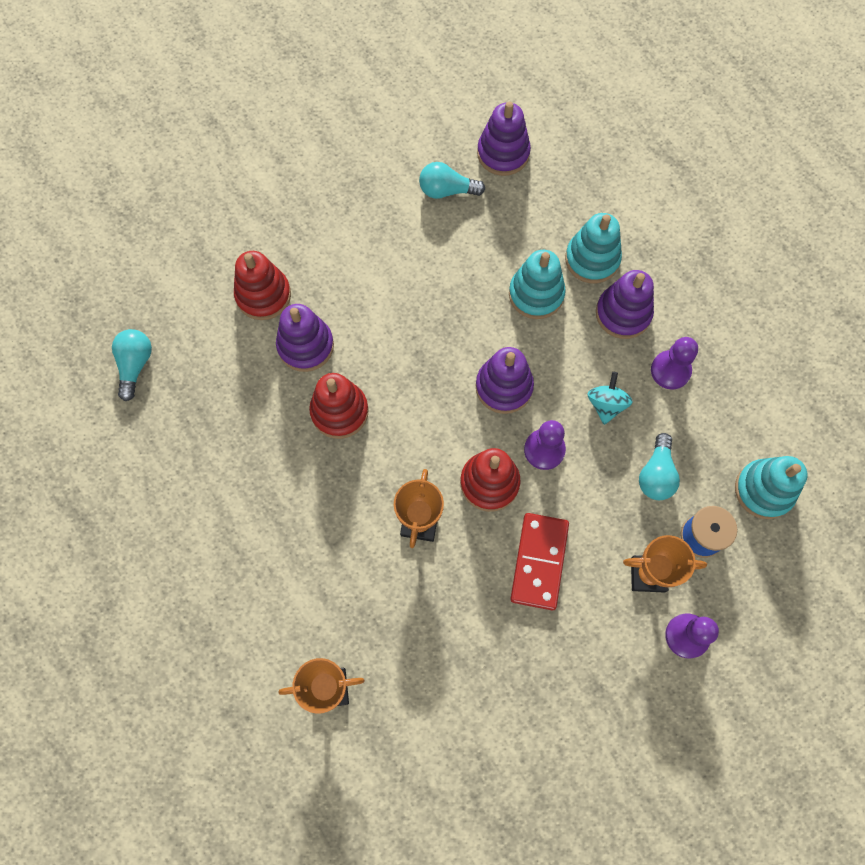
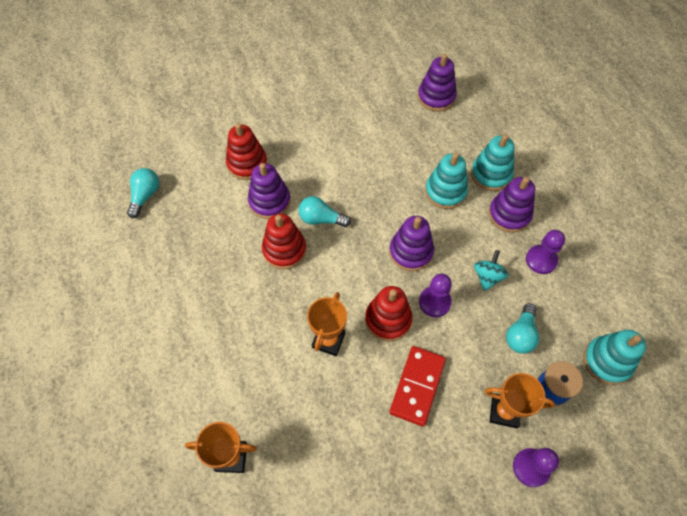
camera: 10 degrees right, 10 degrees down
(447, 190) = (392, 115): turquoise light bulb -> turquoise light bulb (321, 219)

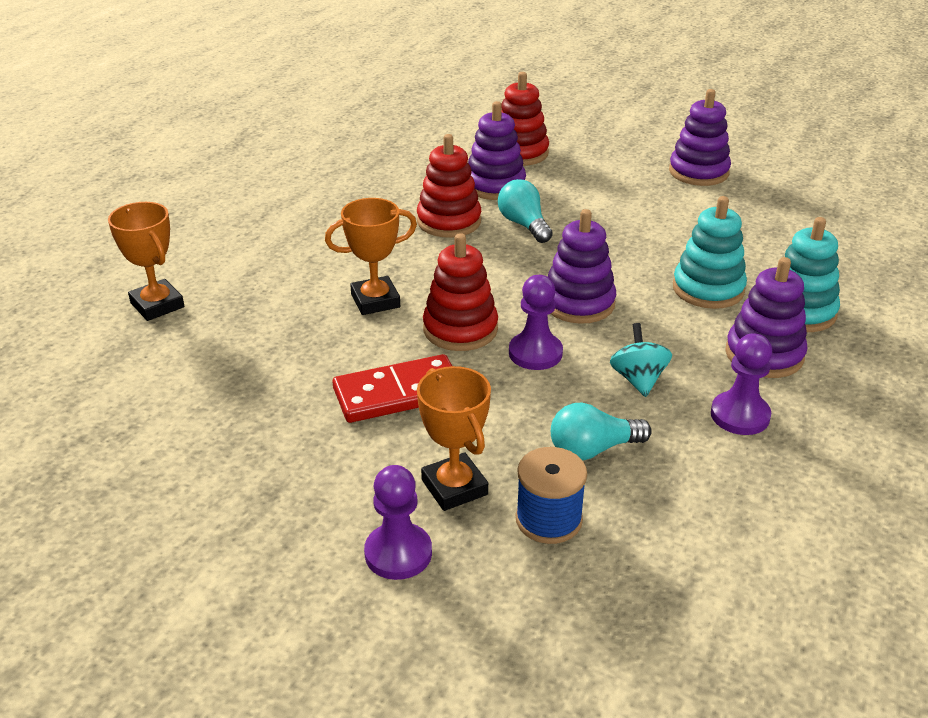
camera: 50 degrees right, 25 degrees down
(145, 196) = (393, 123): turquoise light bulb -> none
(436, 97) = (832, 220): purple stacking toy -> purple stacking toy (698, 172)
(487, 277) = (638, 379): turquoise spinning top -> turquoise spinning top turned 75 degrees counterclockwise
(607, 361) = (673, 560): turquoise stacking toy -> none

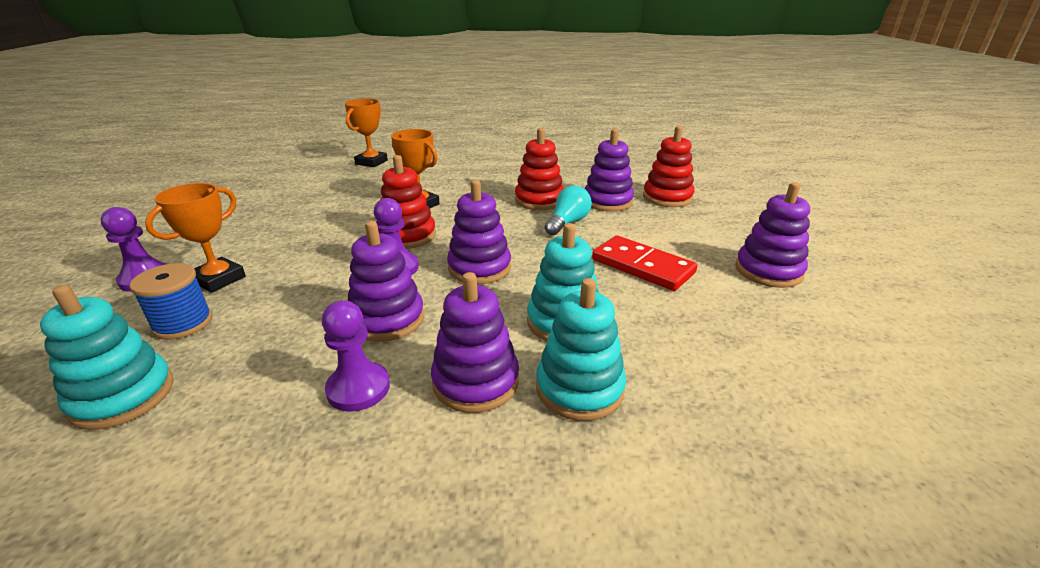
camera: 60 degrees right, 5 degrees down
(398, 393) = (319, 236): red domino -> red domino (642, 266)
(592, 449) = (278, 321): turquoise light bulb -> none
(638, 379) = (387, 319): turquoise spinning top -> purple stacking toy
(670, 563) = (123, 396): none -> turquoise stacking toy

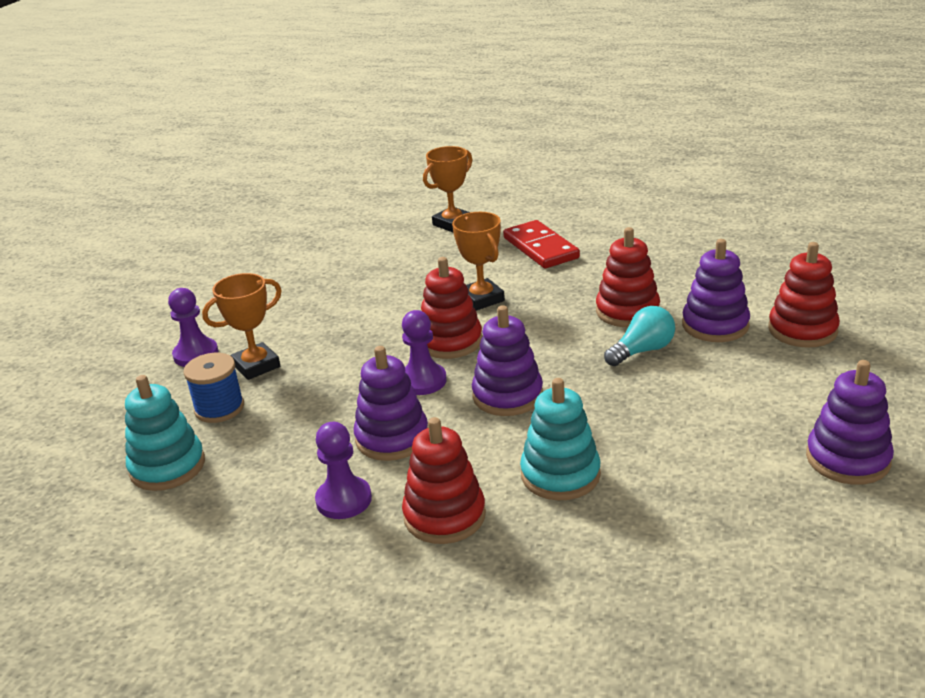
camera: 25 degrees right, 0 degrees up
(475, 381) = (444, 516): purple stacking toy -> red stacking toy
(579, 388) = (534, 543): turquoise stacking toy -> none
(642, 266) = (693, 425): red domino -> red domino (541, 248)

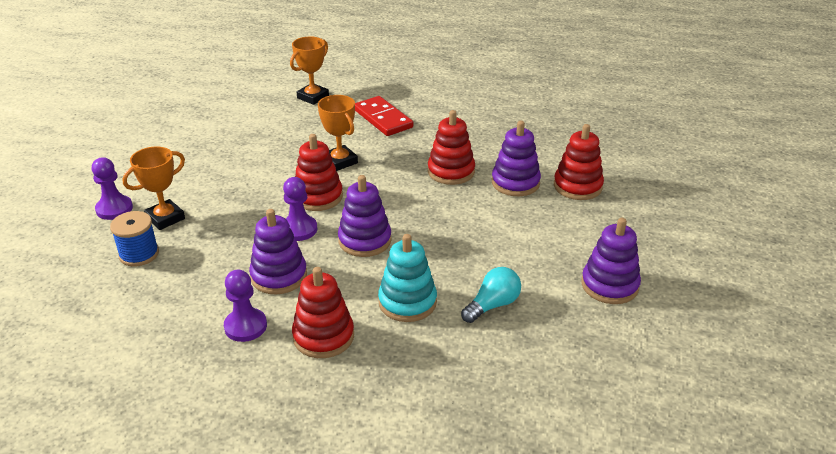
camera: 10 degrees left, 5 degrees up
(167, 467) = (102, 303): turquoise stacking toy -> none
(642, 351) = (463, 203): turquoise light bulb -> turquoise light bulb (492, 305)

